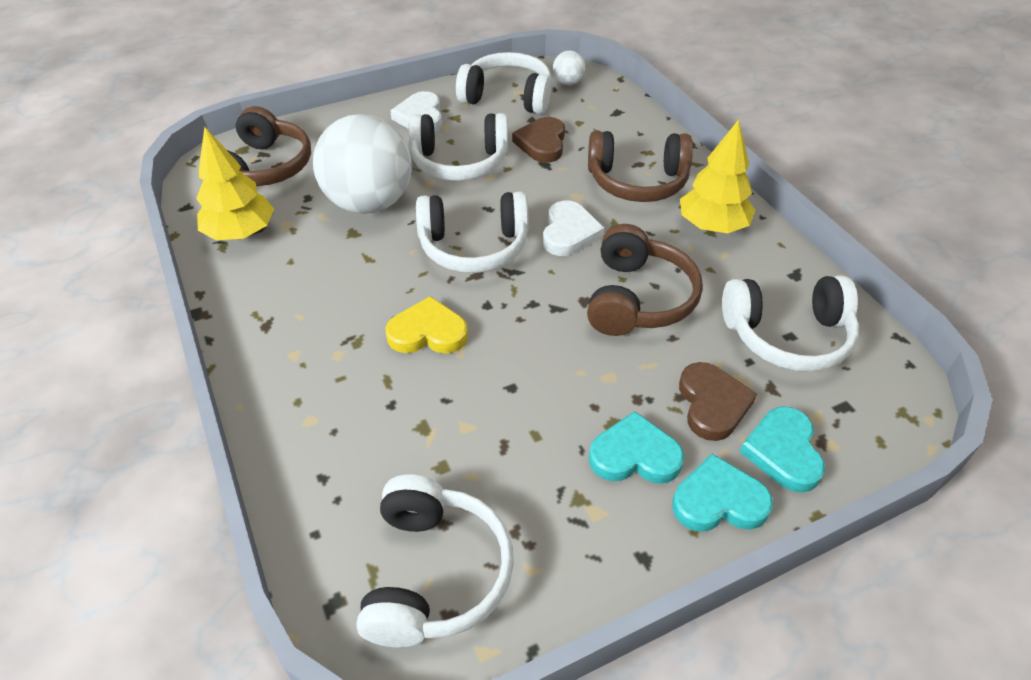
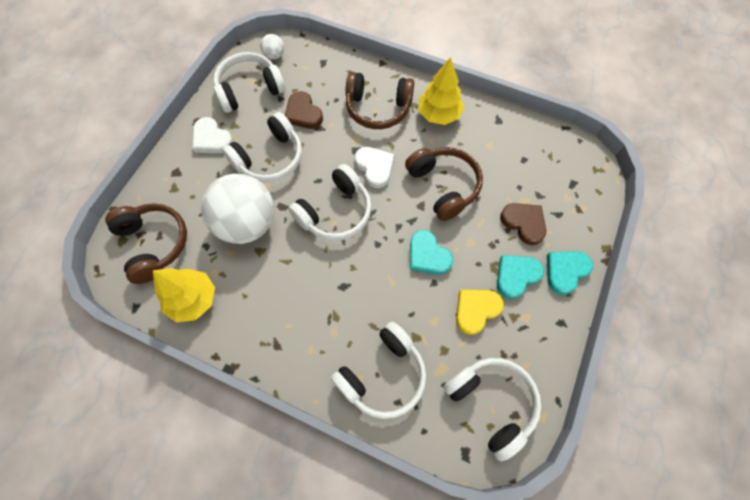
camera: 40 degrees left, 20 degrees up
(428, 332) = (365, 283): yellow heart -> yellow heart (476, 310)
(637, 181) = (378, 108): brown headphones -> brown headphones turned 45 degrees clockwise
(783, 452) = (569, 226): turquoise heart -> turquoise heart (428, 255)
(787, 336) = (523, 160): white headphones -> white headphones (382, 375)

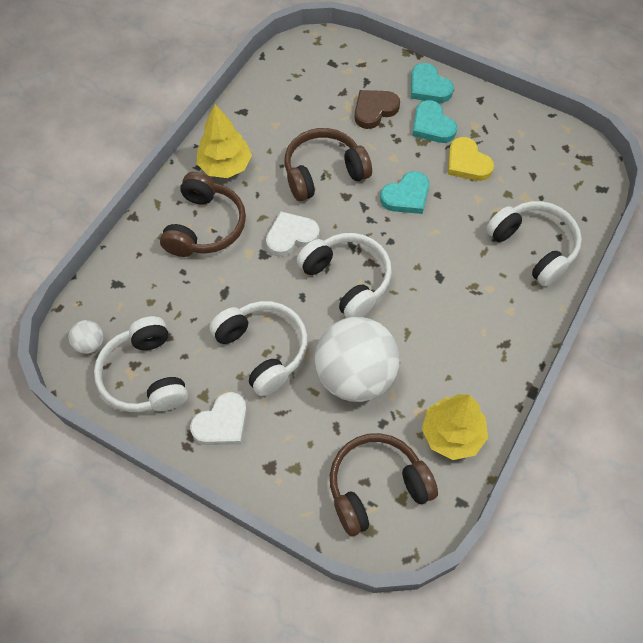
camera: 85 degrees left, 5 degrees down
(303, 113) = (198, 310): brown heart -> none
(491, 403) = (556, 163): white headphones -> none

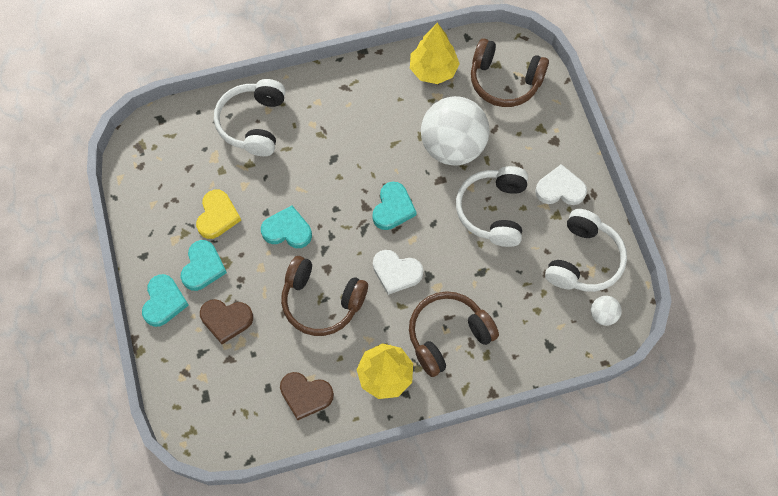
camera: 135 degrees left, 5 degrees up
(267, 113) = (305, 395): none -> brown heart
(347, 280) = (393, 208): white headphones -> turquoise heart

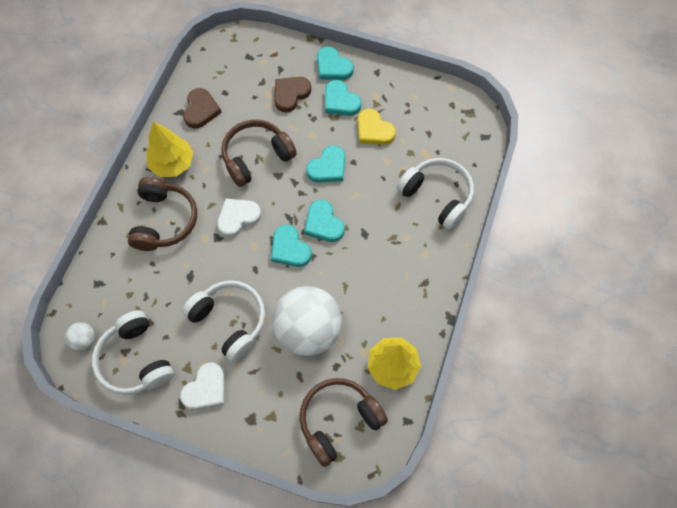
camera: 125 degrees right, 0 degrees up
(305, 395) = (201, 110): brown heart -> brown heart turned 135 degrees clockwise
(348, 197) = (323, 223): none -> turquoise heart

